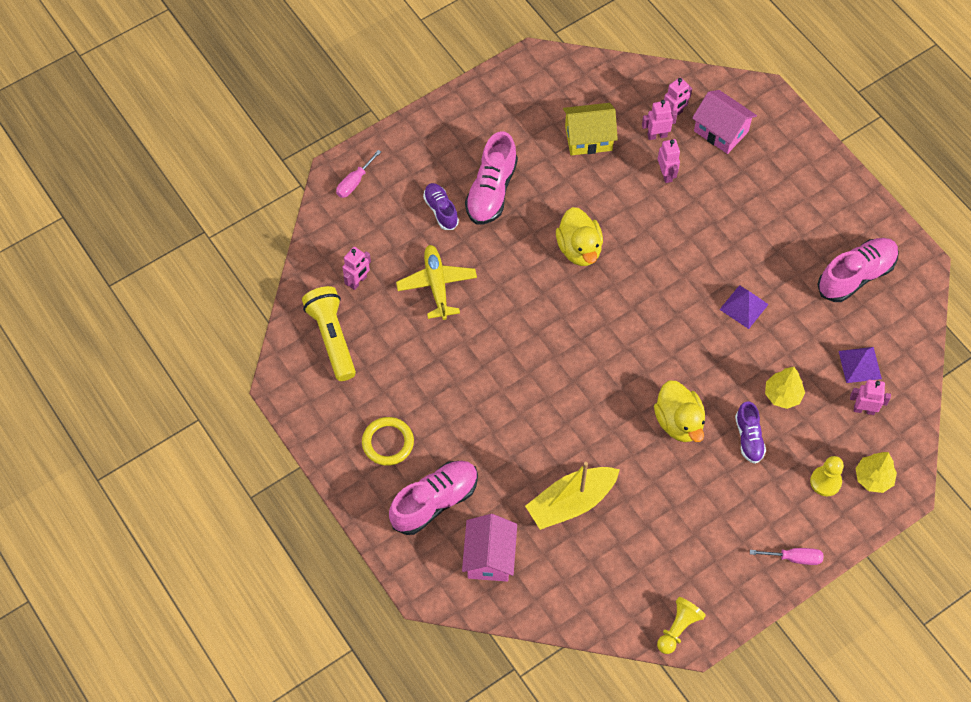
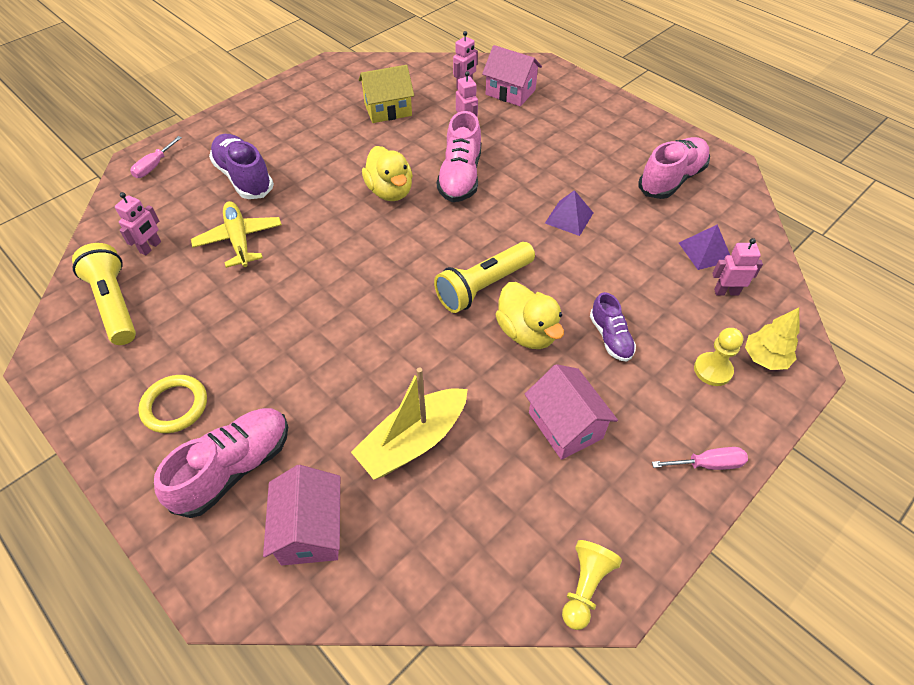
camera: 10 degrees left, 10 degrees down
(441, 210) = (244, 178): purple shoe -> purple shoe, size x1.68
(491, 191) = (296, 157): pink shoe -> pink shoe (460, 177)
(650, 370) = (483, 286): none -> yellow flashlight
(657, 135) = (452, 101): pink robot -> none
(692, 509) = (565, 425): none -> pink house
(782, 395) = (634, 290): yellow tree -> none

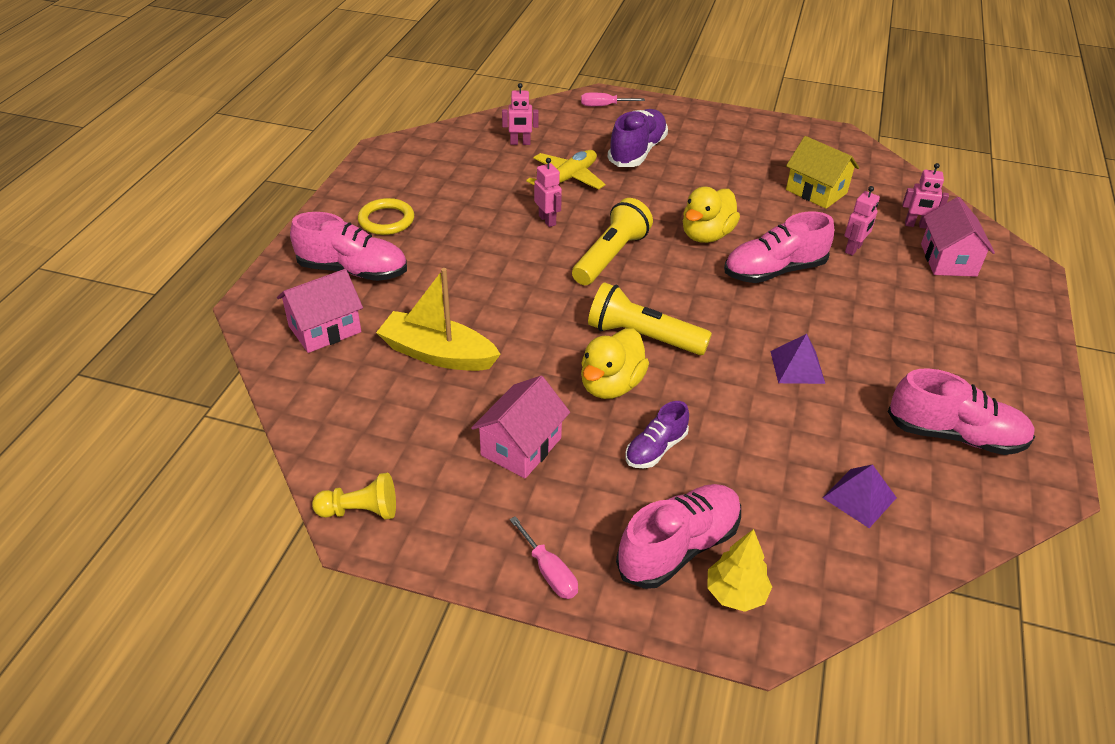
camera: 60 degrees right, 10 degrees down
(115, 304) = (454, 153): yellow flashlight -> yellow flashlight (610, 256)
(712, 370) = (679, 547): yellow pawn -> pink shoe
(726, 292) = (810, 533): pink robot -> pink robot (547, 220)

